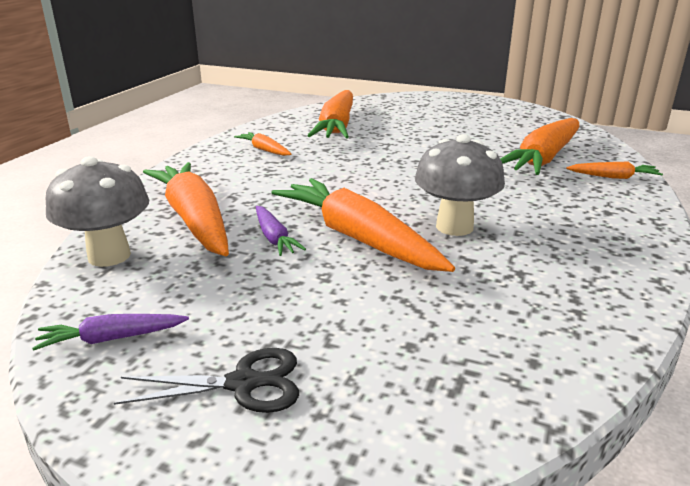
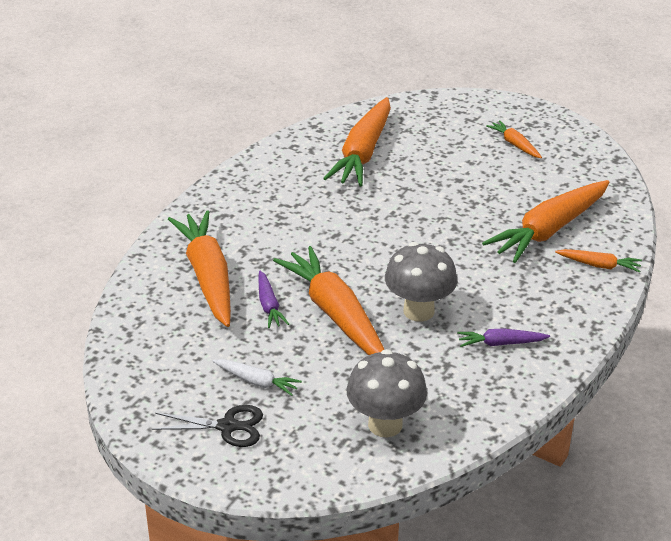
camera: 10 degrees right, 10 degrees up
(109, 256) = (142, 309): grey mushroom -> grey mushroom (385, 425)
(112, 338) = (148, 383): purple carrot -> purple carrot (501, 343)
(264, 150) = (281, 186): orange carrot -> orange carrot (515, 144)
(276, 318) = (256, 382): none -> white carrot

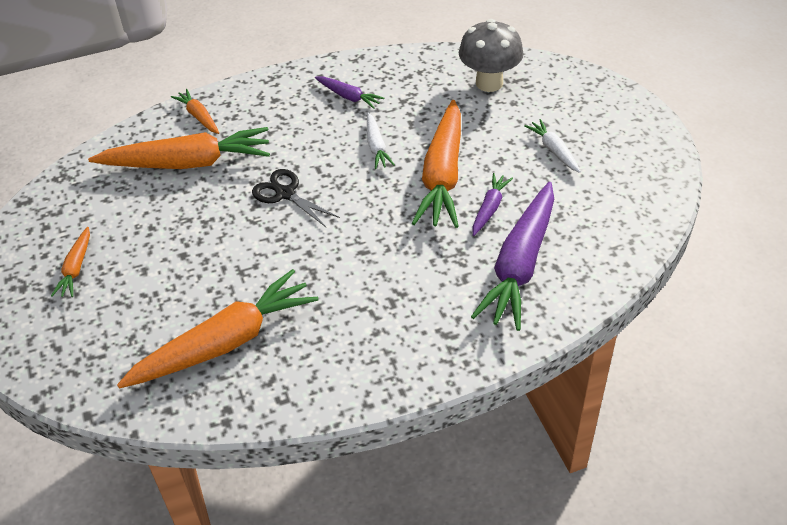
camera: 140 degrees left, 10 degrees up
(208, 277) = (520, 264): orange carrot -> purple carrot
(228, 426) = (601, 129): black scissors -> black scissors (285, 193)
(418, 311) = (376, 146): grey mushroom -> white carrot

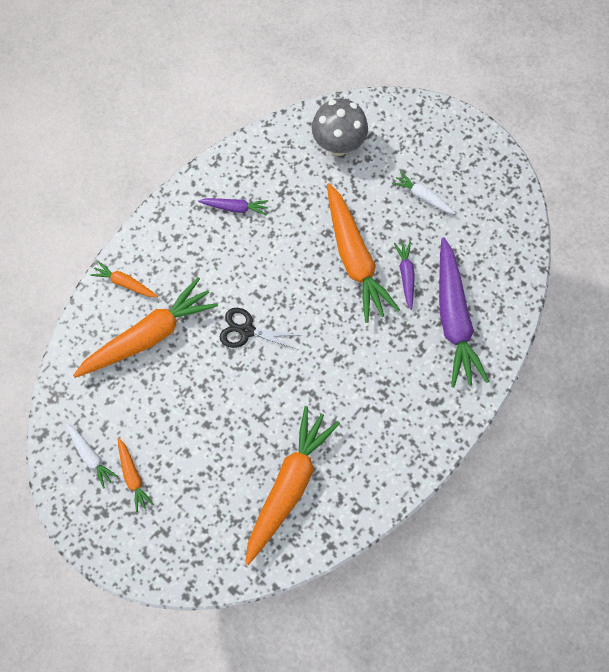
camera: 30 degrees left, 25 degrees up
(376, 146) = (288, 251): white carrot -> white carrot (91, 456)

